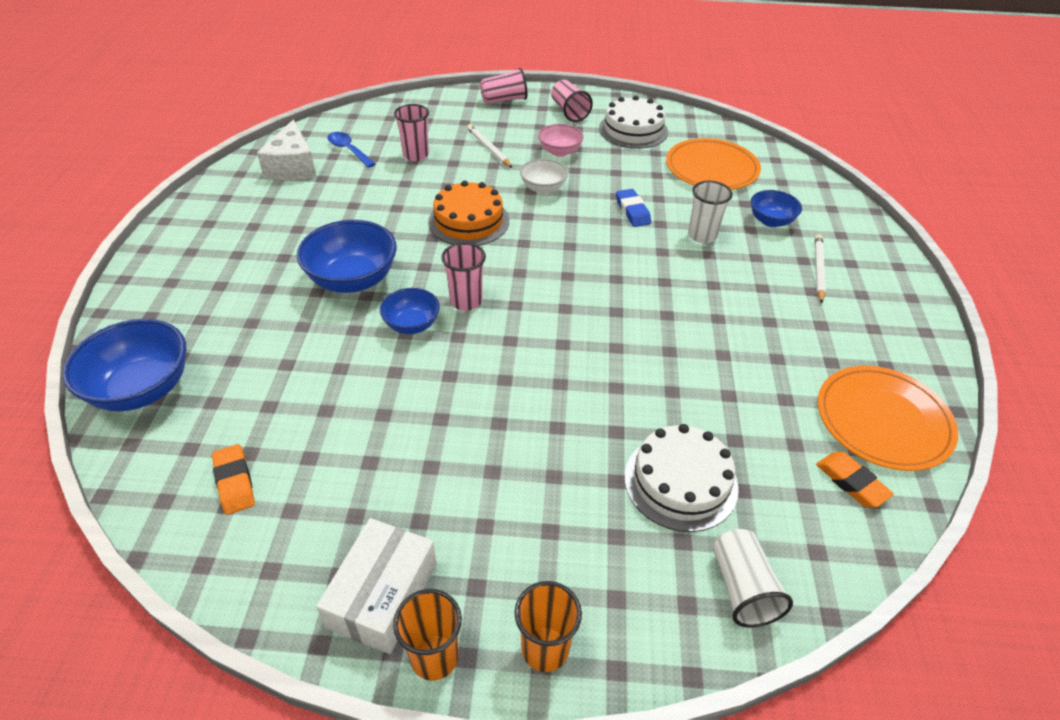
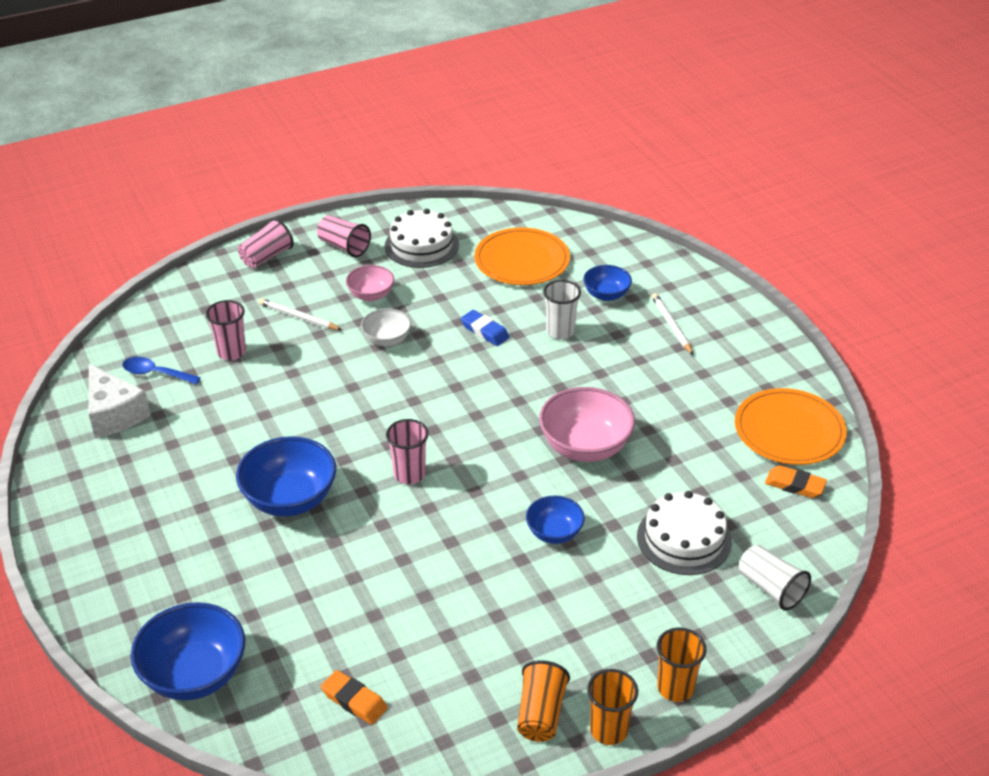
camera: 30 degrees left, 5 degrees down
(383, 595) = (540, 714): white box -> orange cup
(412, 325) = (381, 515): blue bowl -> blue bowl (554, 533)
(469, 221) = (346, 400): orange cake -> none
(646, 344) = (585, 447): none -> pink bowl

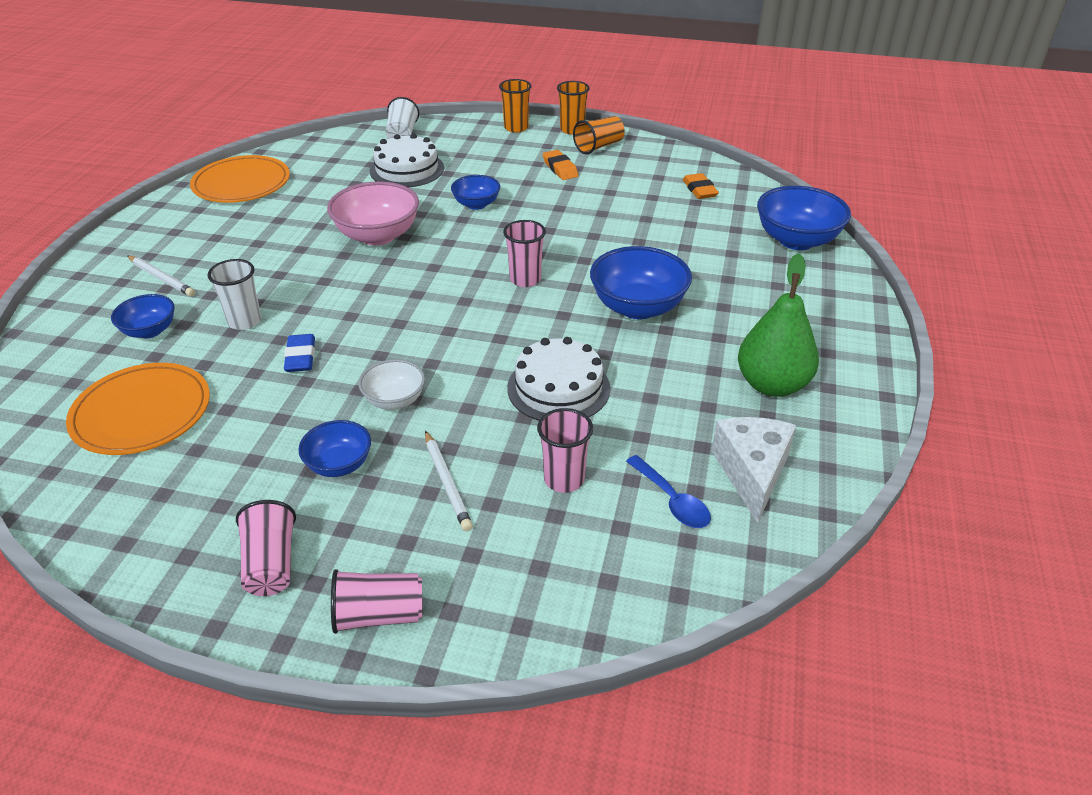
camera: 140 degrees left, 0 degrees up
(133, 485) = (772, 385): none -> green pear
(371, 295) = (339, 465): pink bowl -> blue bowl
(421, 245) = (192, 502): white cake -> white cake (558, 388)
(671, 325) = (162, 278): white pencil -> white pencil turned 75 degrees counterclockwise
(795, 485) = (299, 161): orange eraser -> orange eraser (560, 168)

